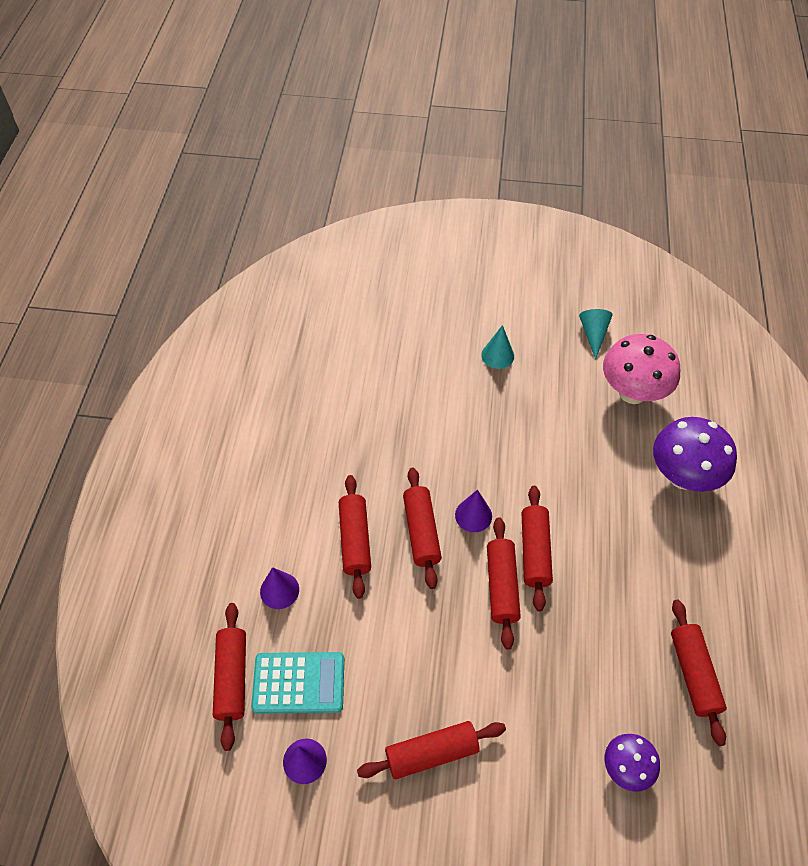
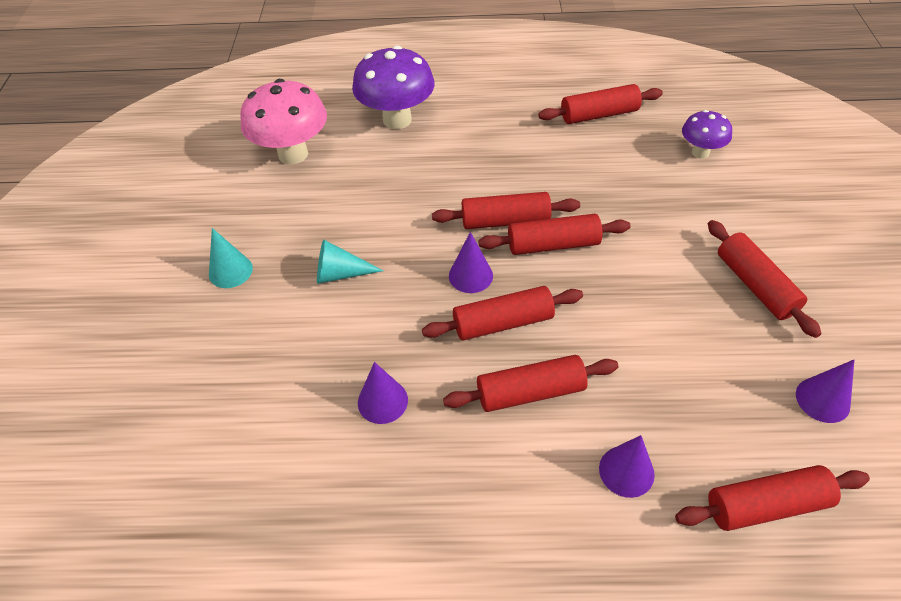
camera: 95 degrees left, 5 degrees down
(298, 683) = (738, 423): turquoise calculator -> none
(366, 446) = (382, 401): none -> purple cone
(593, 334) = (205, 186): turquoise cone -> turquoise cone (340, 274)

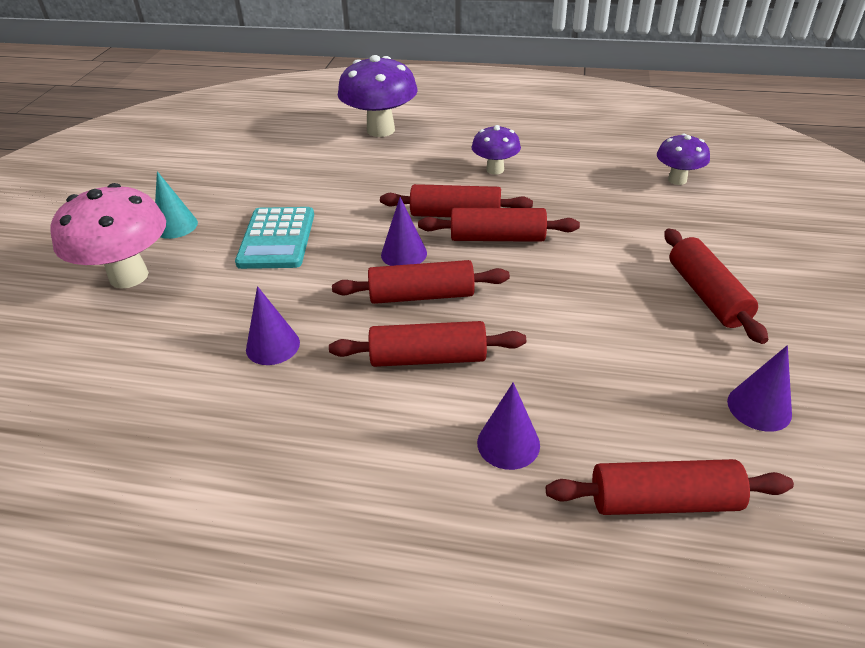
camera: 10 degrees right, 10 degrees down
(293, 154) = (273, 146): pink mushroom -> pink mushroom (129, 276)
(340, 274) = (276, 239): turquoise cone -> turquoise calculator
(527, 159) = (495, 170): none -> purple mushroom
(599, 114) = (580, 142): red rolling pin -> none

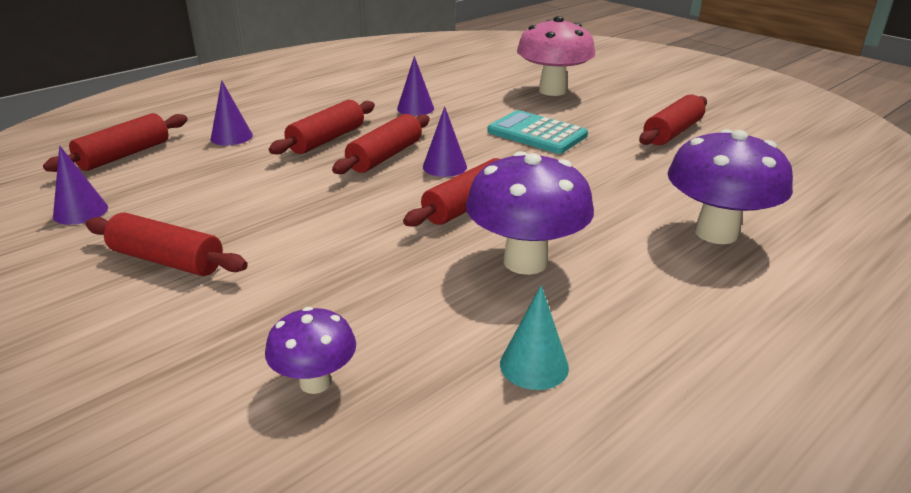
camera: 125 degrees right, 10 degrees down
(175, 226) = (605, 110): turquoise cone -> turquoise cone (534, 365)
(495, 170) = (525, 262): purple mushroom -> purple mushroom, size x1.77
(497, 238) = (402, 209): red rolling pin -> red rolling pin (672, 132)

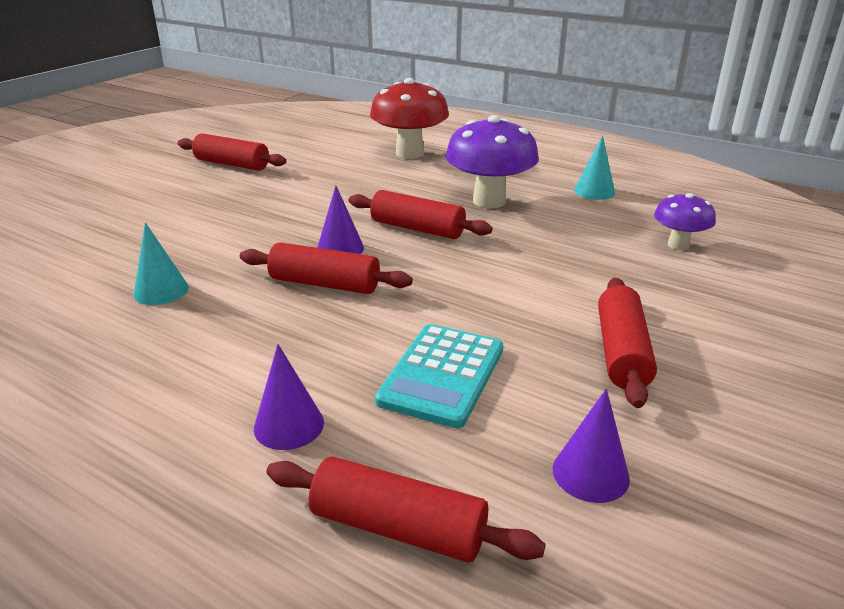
camera: 105 degrees left, 0 degrees up
(326, 139) = (282, 334): red rolling pin -> none
(415, 108) = (161, 291): purple cone -> turquoise cone
(537, 133) = (242, 215): turquoise calculator -> turquoise calculator (442, 375)
(552, 91) = (103, 216): pink mushroom -> none
(716, 233) = (409, 153): purple mushroom -> red mushroom

